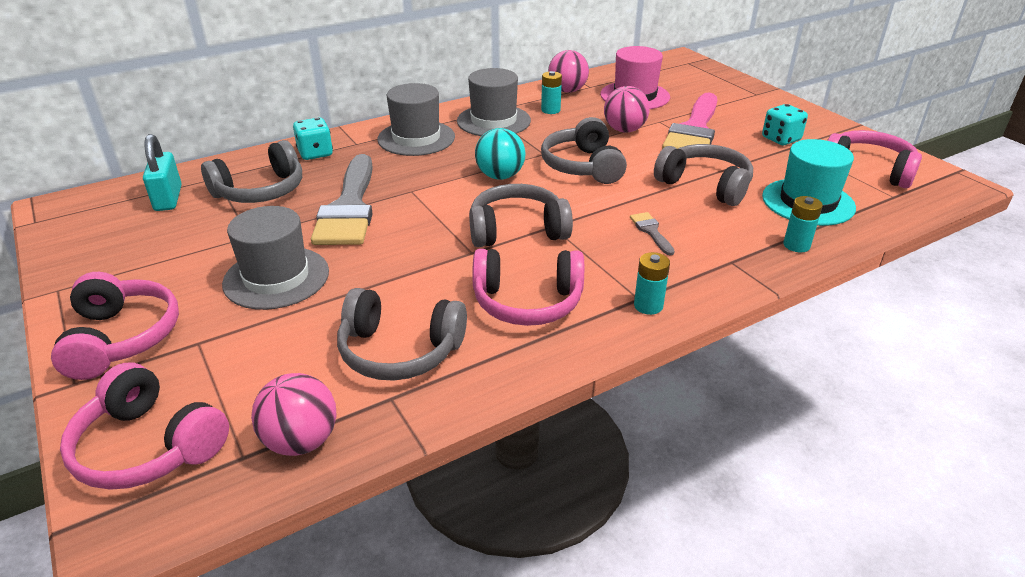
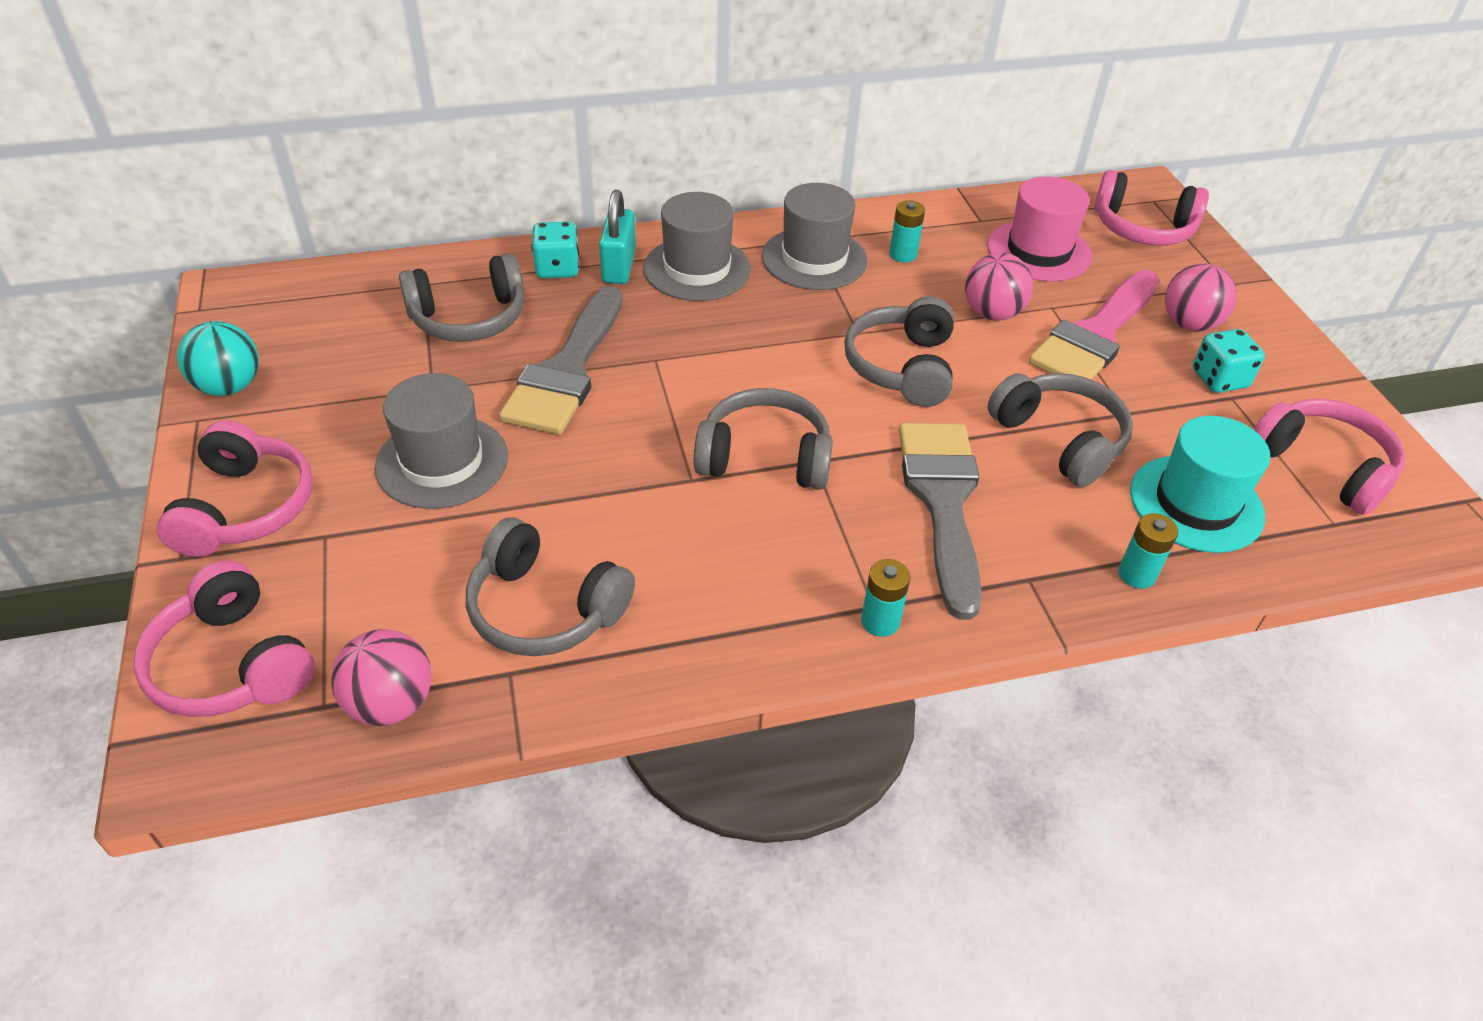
camera: 15 degrees right, 10 degrees up
(168, 198) = (357, 306): turquoise padlock -> turquoise padlock (619, 266)
(500, 176) = (781, 360): turquoise ball -> turquoise ball (229, 386)
(527, 302) = (728, 575): pink headphones -> pink headphones (1142, 228)
(567, 91) = (943, 222): pink ball -> pink ball (1189, 324)
(651, 231) = (943, 502): grey brush -> grey brush, size x2.44

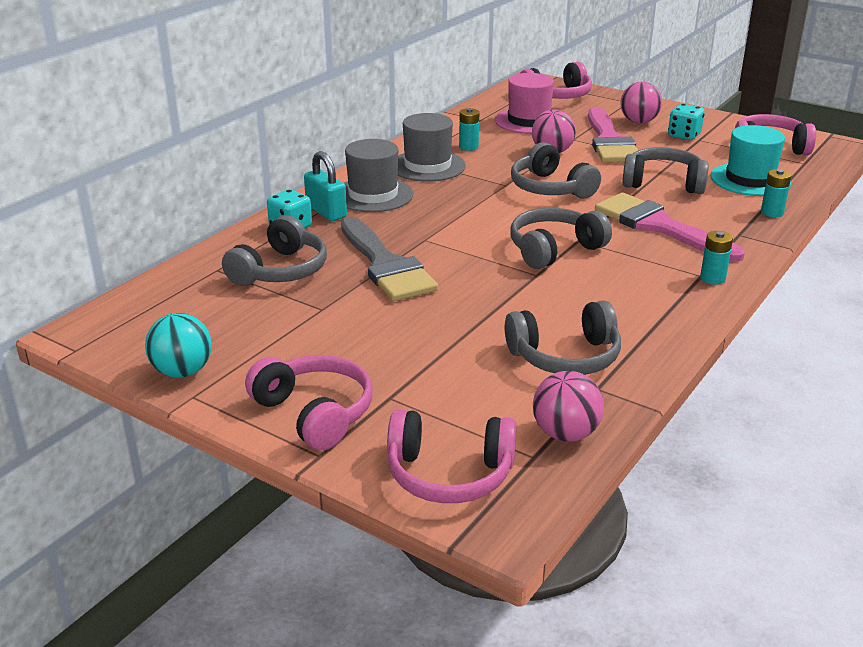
camera: 40 degrees left, 15 degrees down
(442, 462) = (393, 334): grey hat -> none
(943, 502) = (659, 226): grey brush -> pink brush

